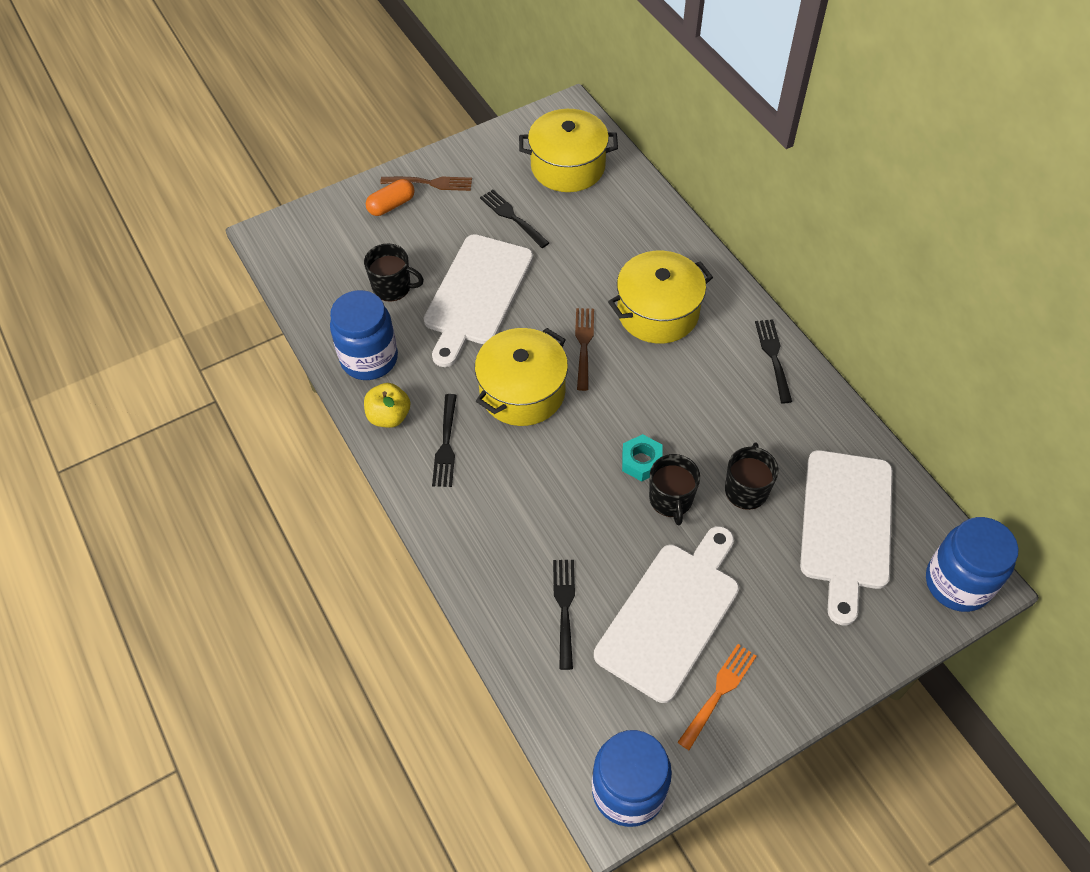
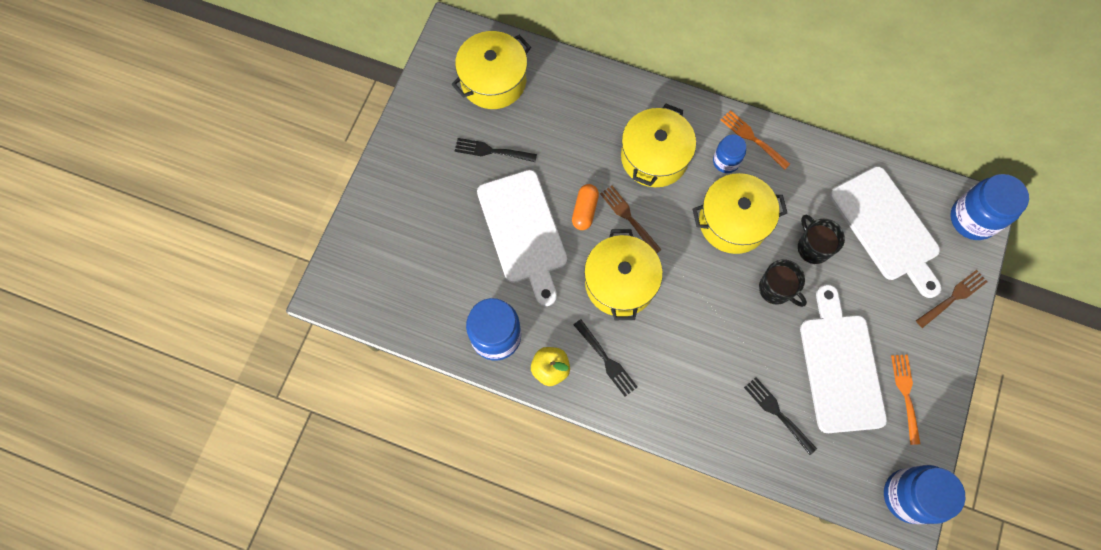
camera: 40 degrees left, 15 degrees up
(391, 205) = (395, 202): orange capsule -> orange capsule (584, 210)
(392, 287) = (459, 269): black mug -> none
(430, 183) = (407, 163): brown fork -> brown fork (953, 297)
(641, 462) = (737, 276): turquoise nut -> none
(683, 413) = (733, 221): none -> yellow pot
(726, 359) = (726, 161): none -> blue jar
(773, 357) = (752, 138): black fork -> orange fork

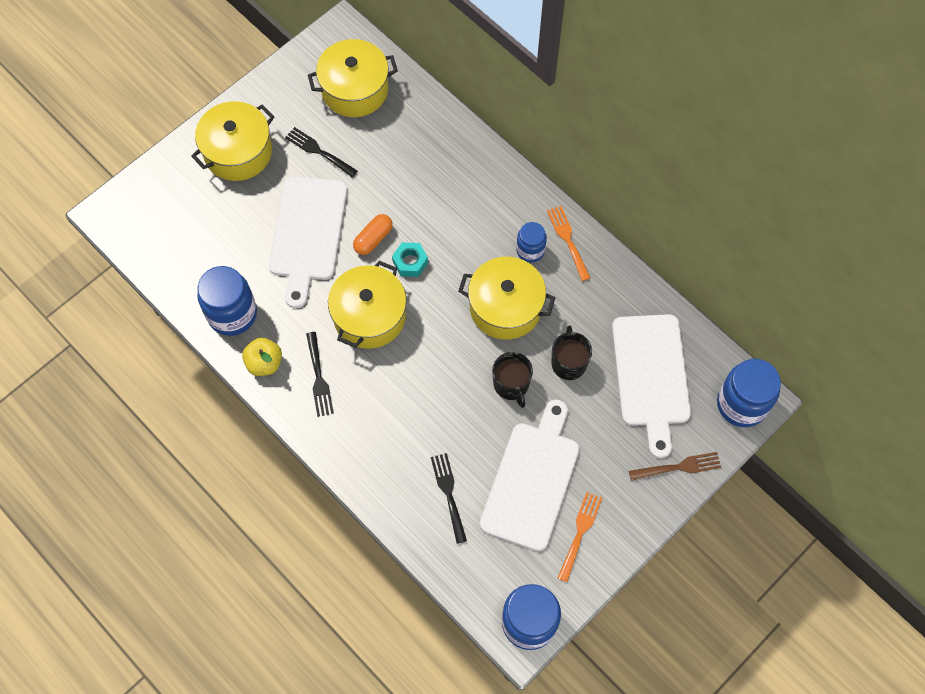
camera: 25 degrees right, 5 degrees down
(628, 217) = (410, 262): brown fork -> turquoise nut
(654, 157) = (465, 218): yellow pot -> yellow pot (238, 152)

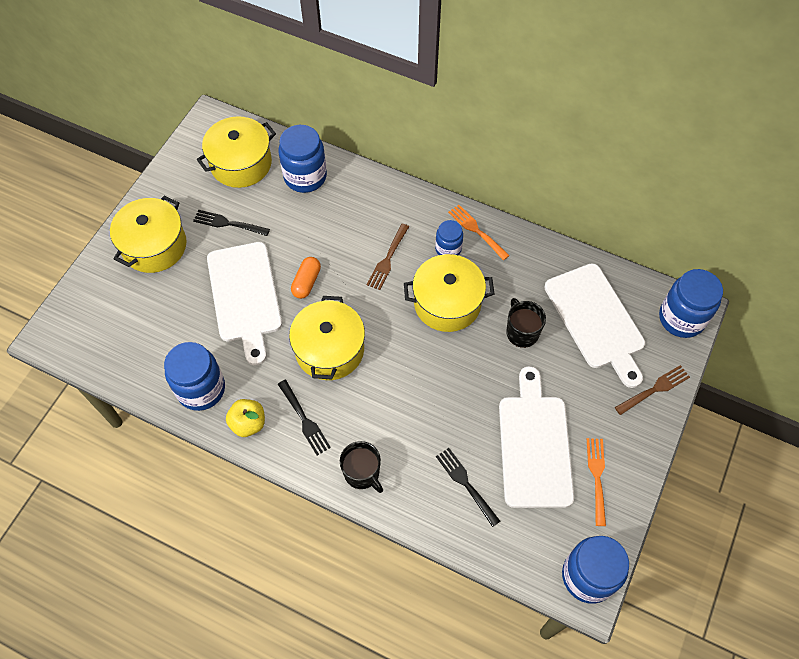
camera: 20 degrees left, 5 degrees down
(410, 262) = (347, 291): turquoise nut -> none
(414, 125) = (305, 177): none -> blue jar
(464, 241) = (387, 259): none -> brown fork
(511, 385) = (480, 367): black mug -> black mug (362, 473)

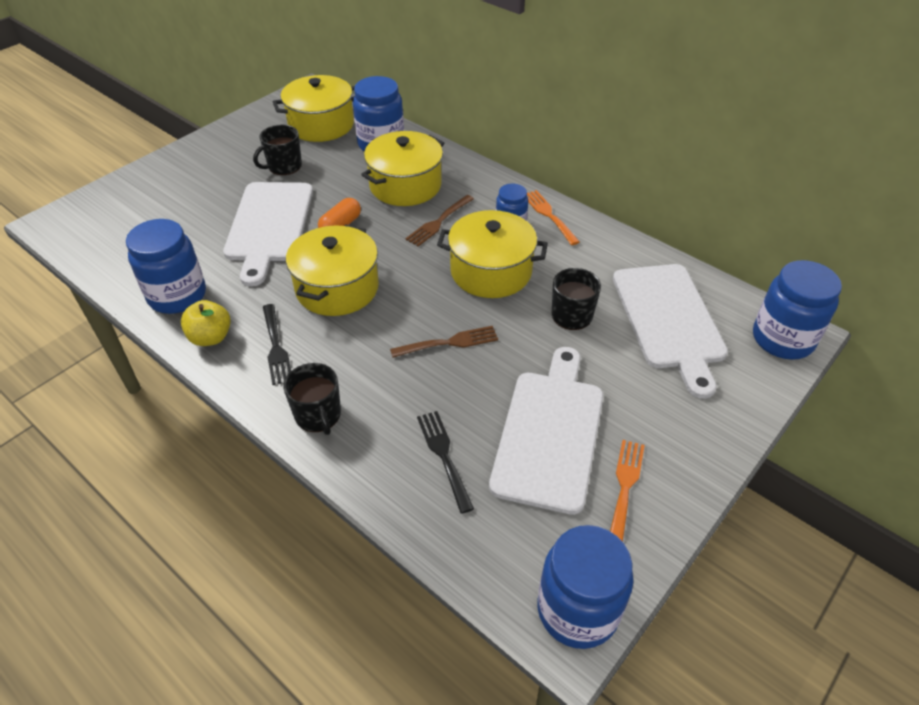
camera: 15 degrees right, 15 degrees down
(154, 246) = (200, 171): yellow pot -> yellow pot (405, 185)
(228, 223) = (284, 166): black fork -> black mug
(654, 389) = (730, 406): brown fork -> brown fork (449, 343)

